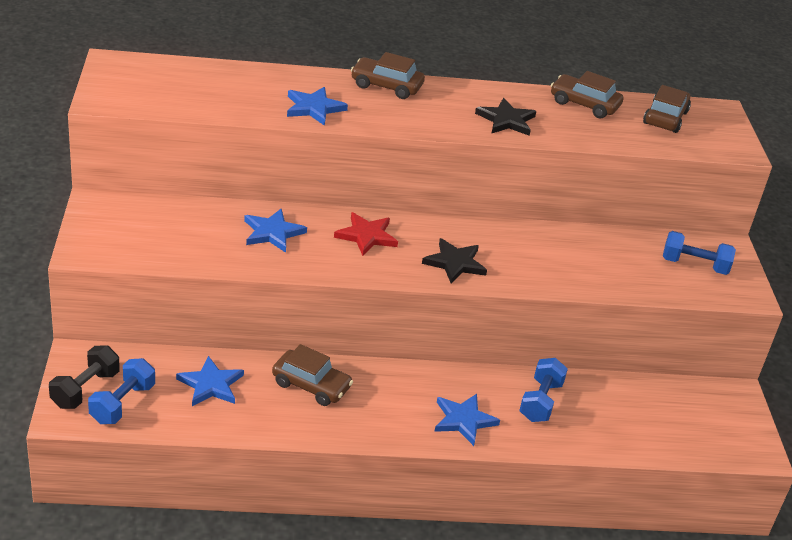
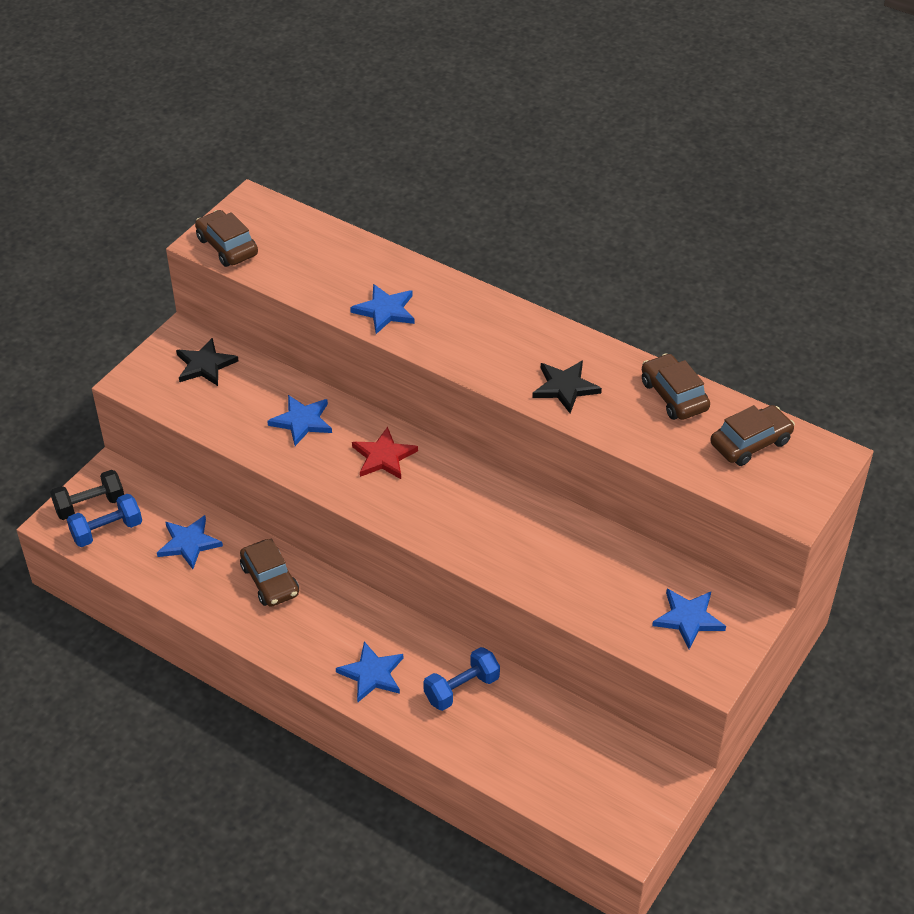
camera: 40 degrees right, 10 degrees up
(386, 86) = (482, 306): brown car -> brown car (227, 246)
(455, 263) = (439, 518): black star -> black star (205, 365)
(694, 265) = (688, 618): blue dumbbell -> blue star

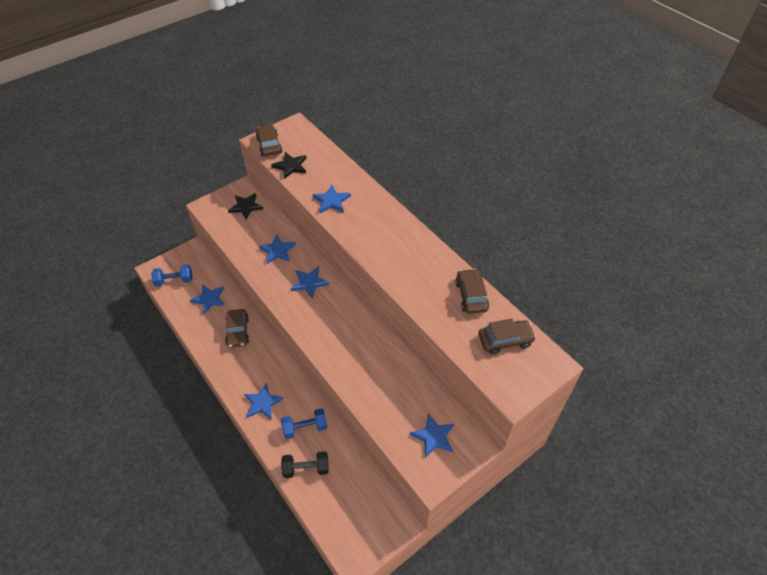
camera: 20 degrees right, 5 degrees up
(90, 505) = (174, 265): black dumbbell -> black dumbbell (306, 468)
(383, 457) = (309, 283): red star -> blue star
(565, 387) = (409, 273): black star -> black star (290, 166)

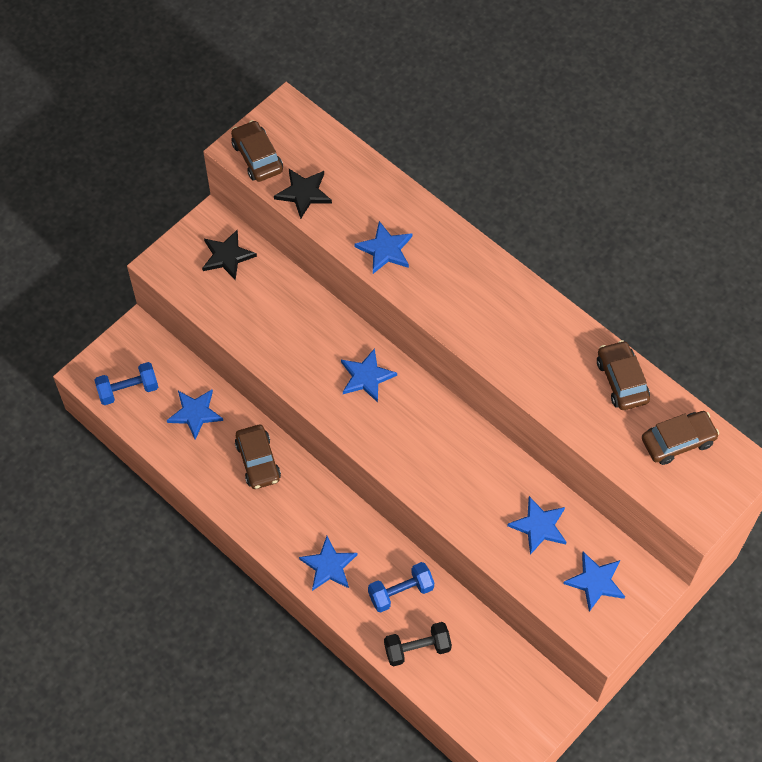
camera: 10 degrees left, 10 degrees up
(277, 250) = (302, 329): blue star -> blue star (539, 526)

